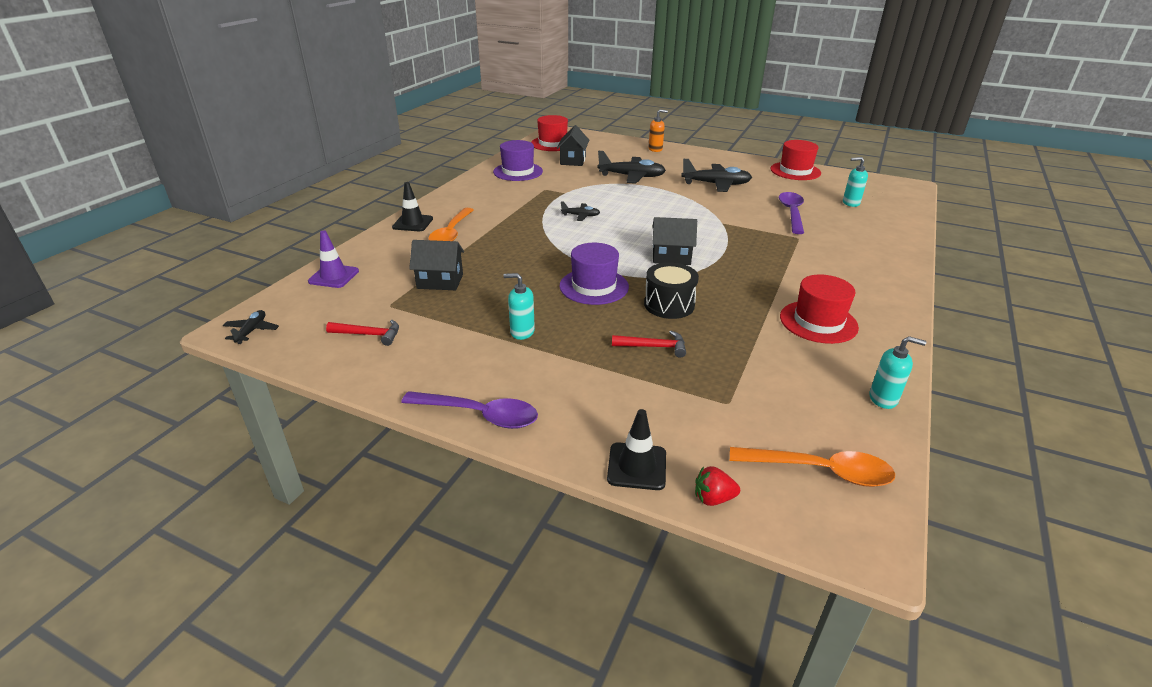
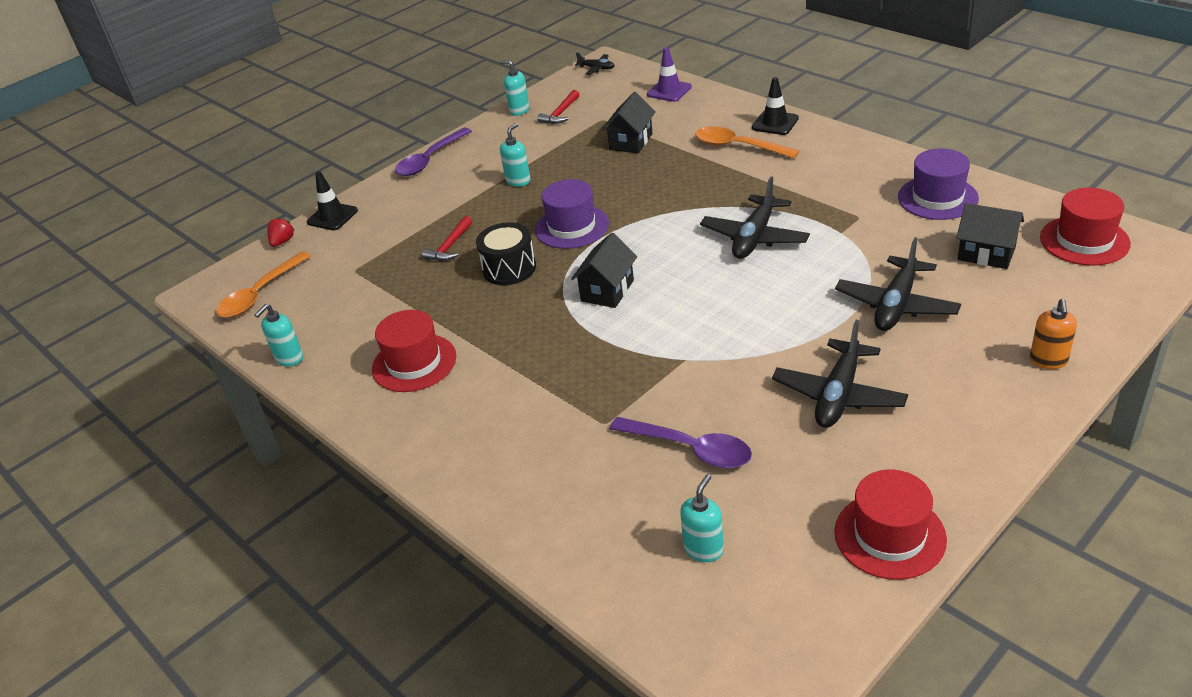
camera: 115 degrees right, 5 degrees up
(352, 369) = (519, 110): none -> turquoise soap dispenser
(580, 216) = (754, 237): black plane -> black plane, size x1.95

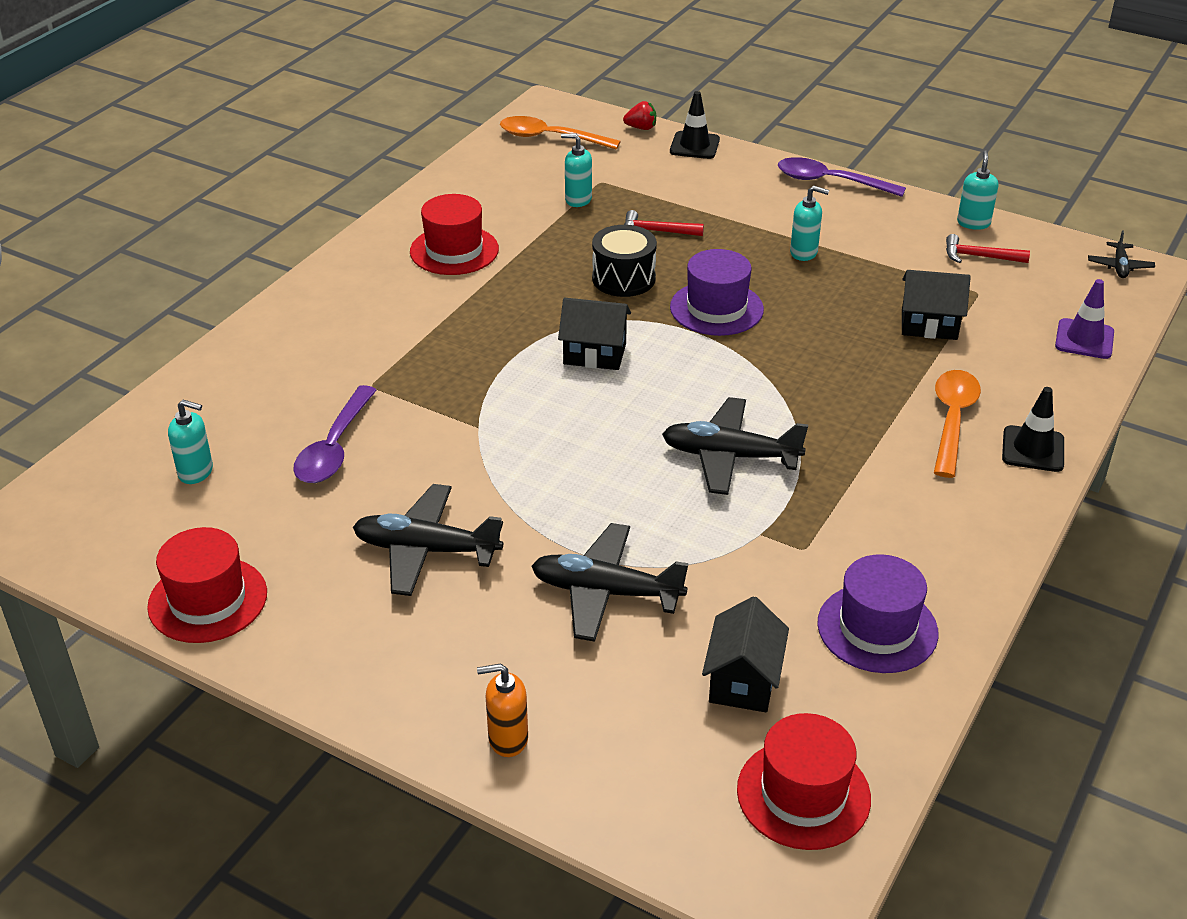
camera: 70 degrees right, 0 degrees up
(289, 358) = (453, 179): turquoise soap dispenser -> turquoise soap dispenser (578, 200)

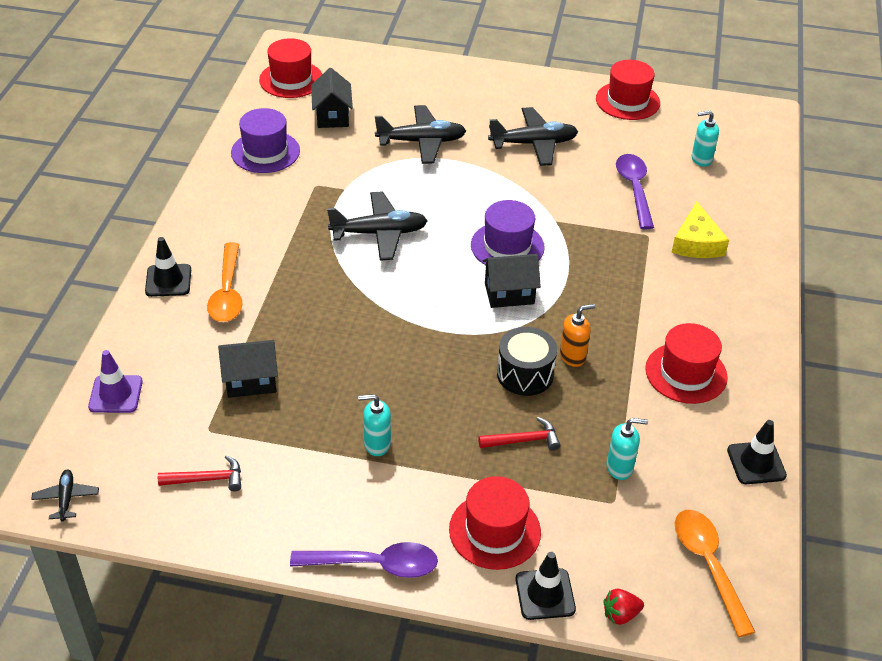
camera: 160 degrees right, 5 degrees up
(319, 365) = (696, 243): none -> yellow cheese
(451, 182) = (756, 463): none -> black traffic cone
(507, 739) = (437, 75): orange soap dispenser -> orange soap dispenser (573, 356)
(550, 138) = (708, 566): orange spoon -> orange spoon turned 105 degrees counterclockwise
(716, 308) = (434, 359): purple hat -> purple hat (507, 246)
(717, 183) = (494, 531): none -> red hat
(973, 223) = (213, 531): turquoise soap dispenser -> none

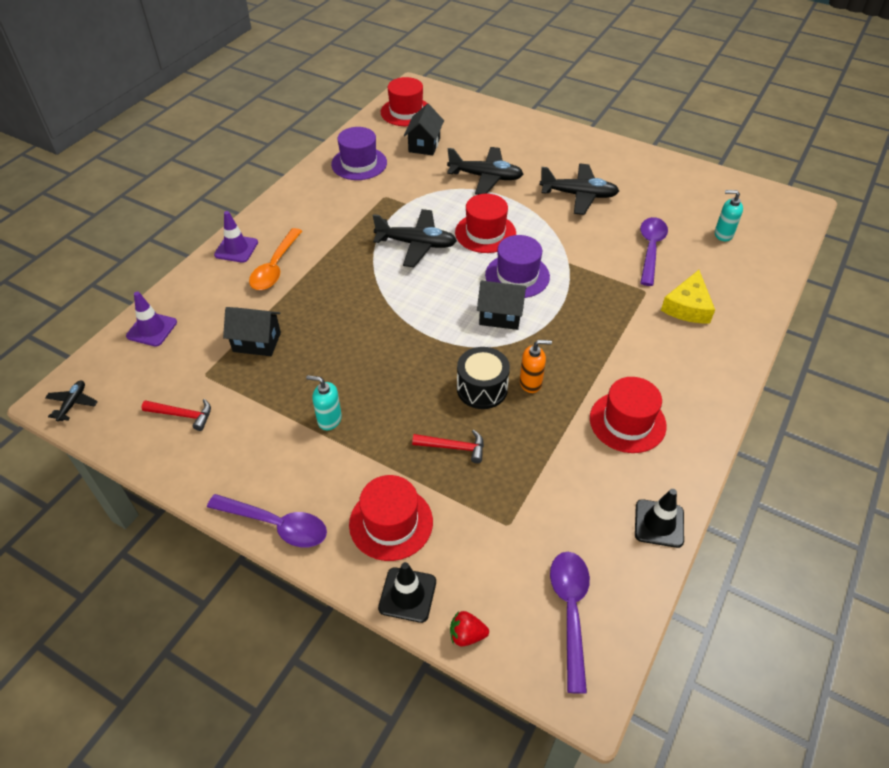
camera: 20 degrees right, 5 degrees up
(168, 280) = (236, 249): black traffic cone -> purple traffic cone
(620, 467) = (528, 494): turquoise soap dispenser -> none
(627, 101) = (677, 174): red hat -> red hat (485, 233)
(708, 566) = (570, 611): orange spoon -> purple spoon

